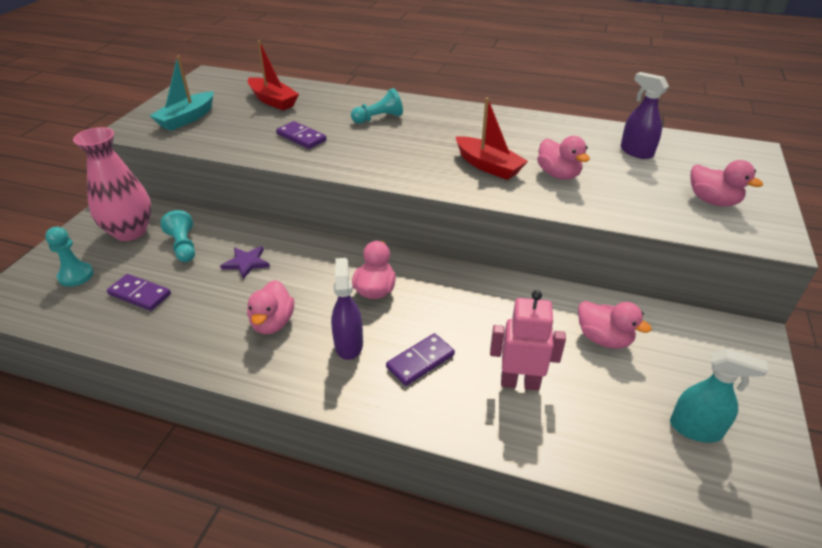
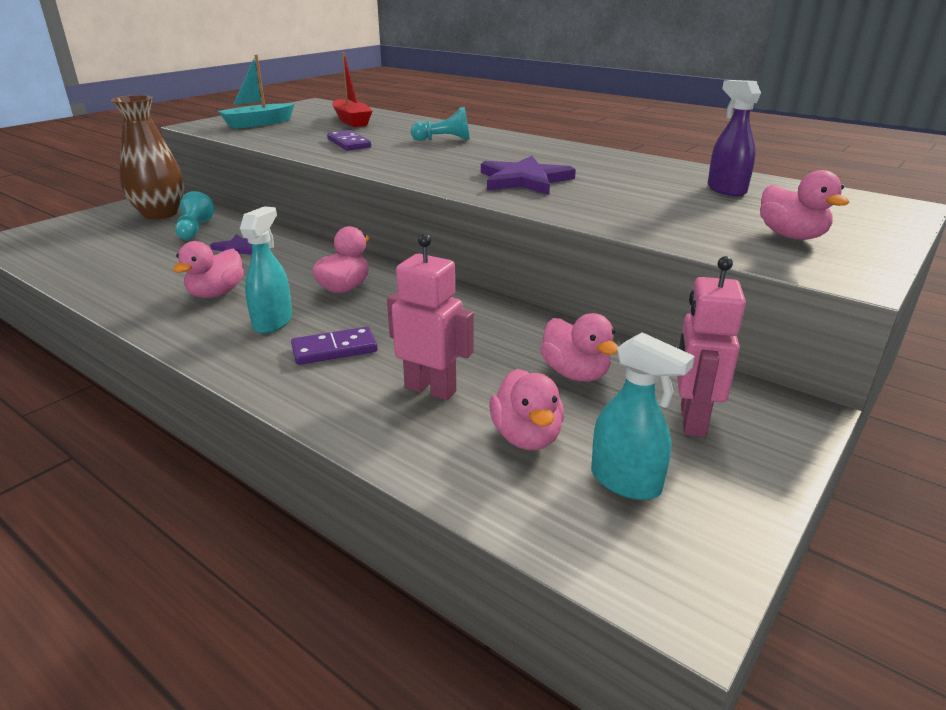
camera: 20 degrees right, 10 degrees down
(76, 275) = (83, 234): turquoise pawn -> none
(130, 231) = (160, 214): pink vase -> brown vase
(139, 294) = (121, 254): purple domino -> none
(348, 344) = (273, 322): purple spray bottle -> turquoise spray bottle
(488, 166) = (524, 180): red boat -> purple star
(558, 174) = (602, 194): pink duck -> pink duck (526, 437)
(699, 362) = (691, 420): none -> pink robot

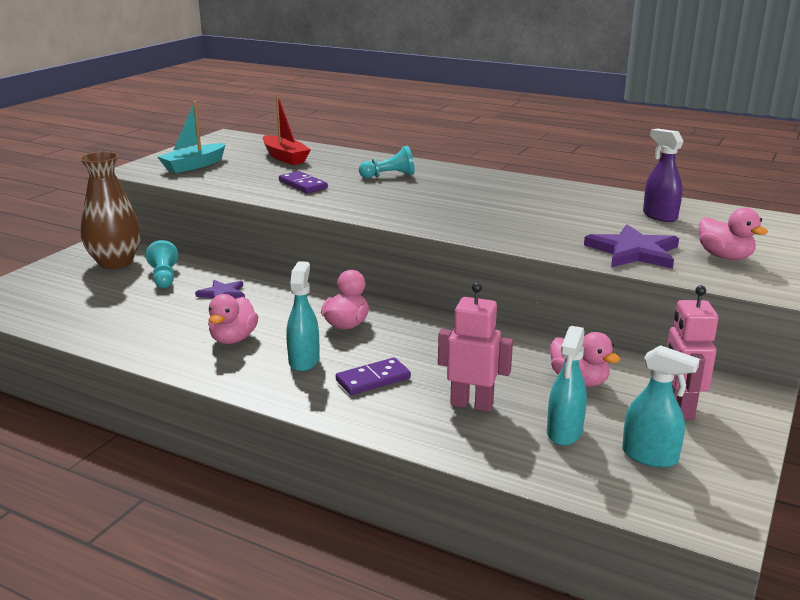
camera: 10 degrees left, 5 degrees down
(524, 180) = (489, 216): purple star -> purple star (633, 252)
(526, 437) = (564, 432): pink duck -> turquoise spray bottle

